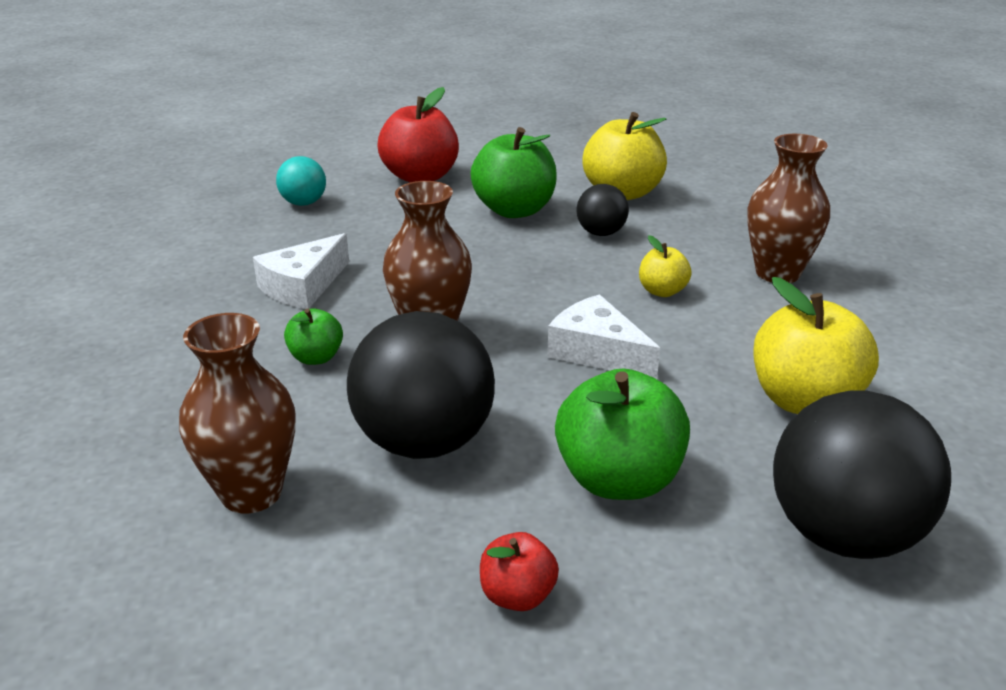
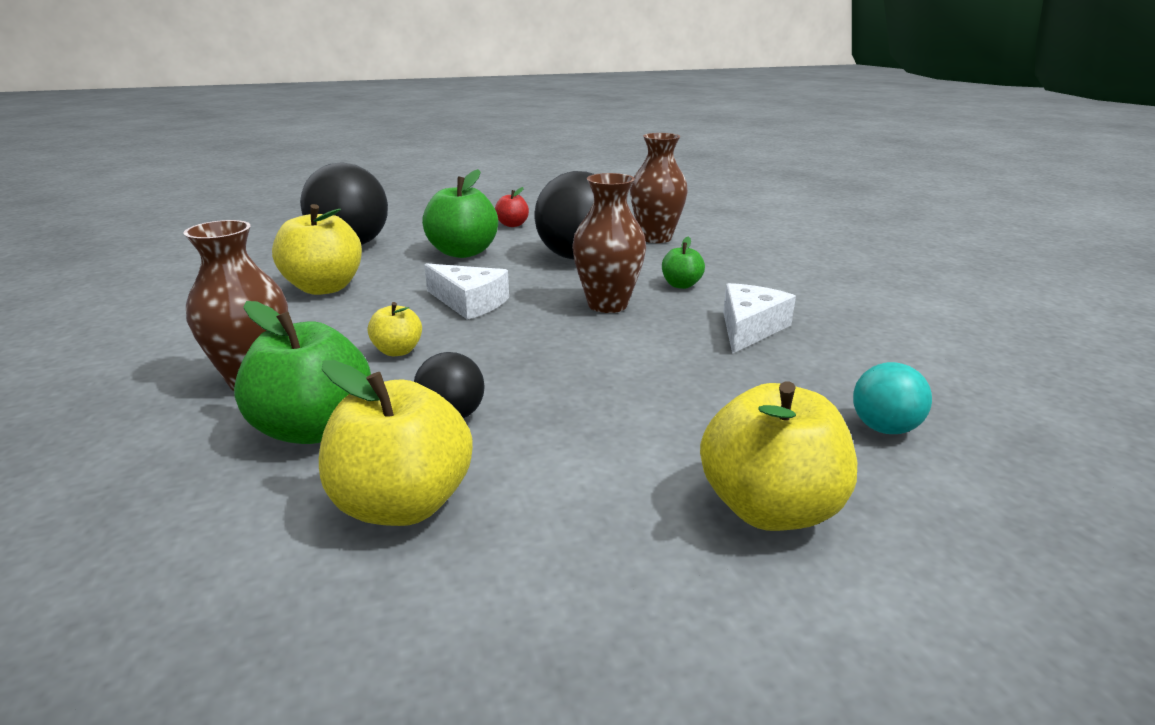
camera: 170 degrees right, 5 degrees down
(420, 177) = (769, 508): red apple -> yellow apple
(514, 210) = (577, 445): green apple -> green apple (314, 428)

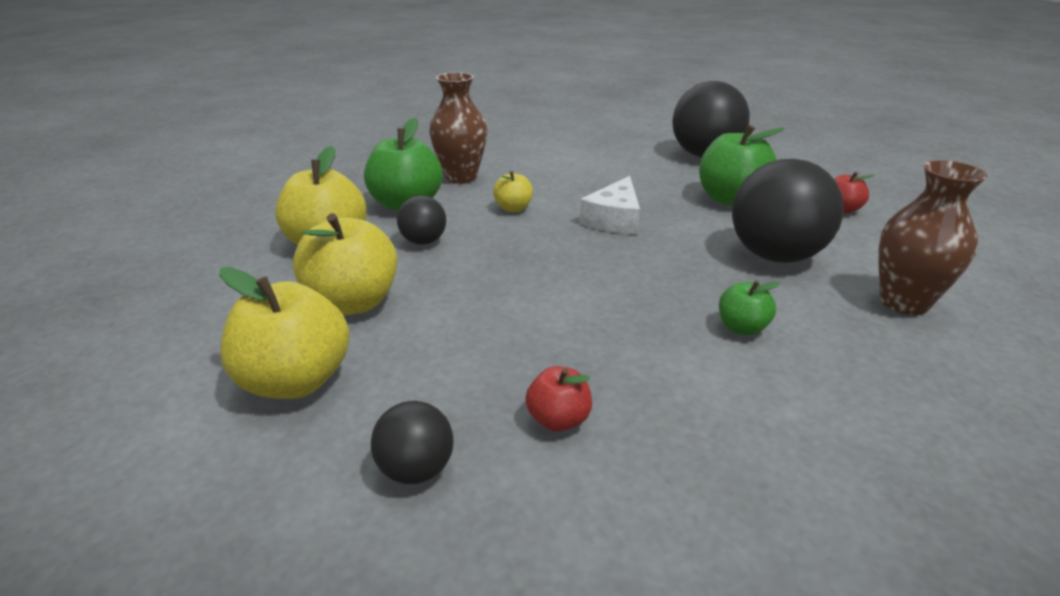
camera: 80 degrees right, 5 degrees up
(324, 288) = (609, 165): yellow apple -> yellow apple (353, 303)
(607, 305) = (650, 284): brown vase -> none
(749, 328) = (638, 380): white cheese -> none
(804, 362) = (558, 420): none -> red apple
(884, 428) = (416, 469): turquoise ball -> black ball

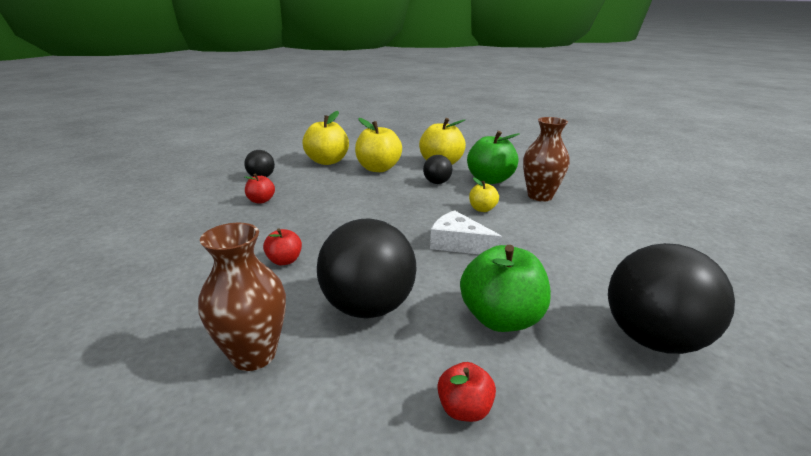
camera: 100 degrees right, 5 degrees down
(742, 328) = (284, 261): green apple -> red apple

